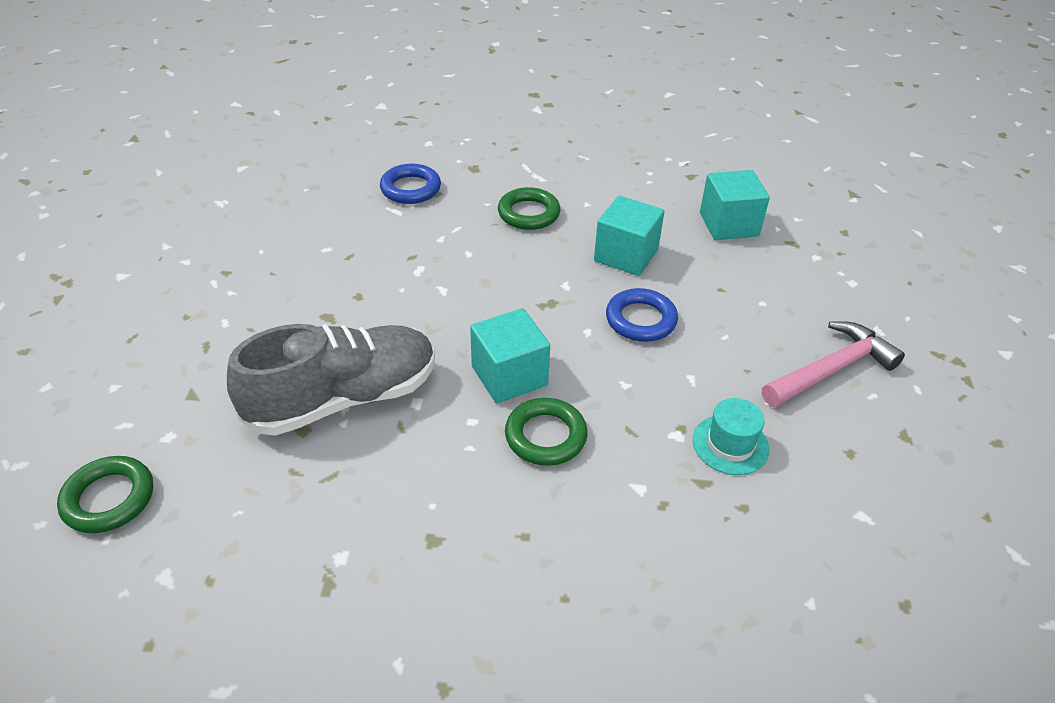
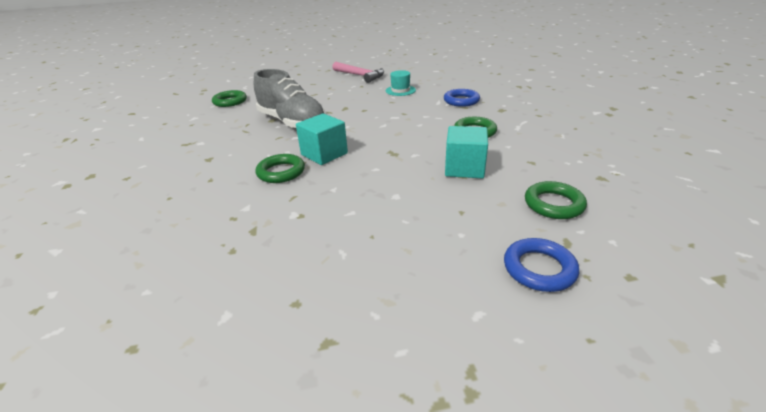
camera: 75 degrees right, 10 degrees down
(640, 320) = (399, 184): blue ring -> blue ring (539, 269)
(728, 224) = (553, 204): turquoise cube -> green ring
(730, 444) = (290, 237): turquoise hat -> turquoise hat (400, 90)
(831, 369) = (397, 283): pink hammer -> pink hammer (360, 76)

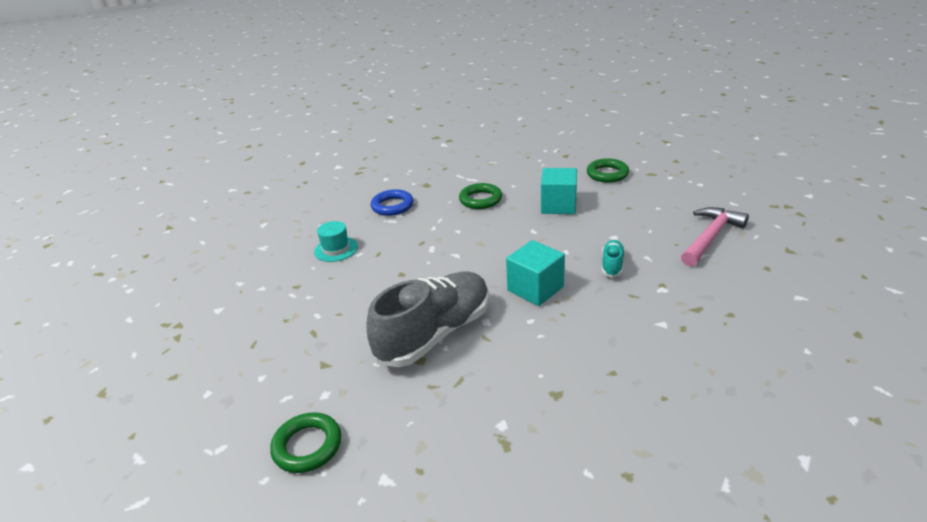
camera: 90 degrees left, 0 degrees up
(281, 172) = (583, 314): green ring -> none
(344, 190) = (612, 265): none -> turquoise shoe
(360, 76) = (241, 292): pink hammer -> pink hammer (710, 237)
(539, 269) = (682, 184): blue ring -> none

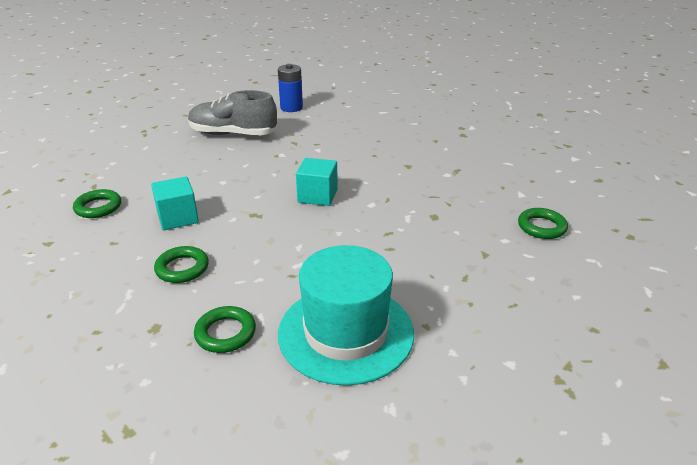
camera: 125 degrees left, 0 degrees up
(336, 249) = (345, 332): turquoise hat -> turquoise hat, size x2.43
(392, 206) = (225, 333): blue ring -> green ring
(435, 334) = (404, 219): grey shoe -> grey shoe (233, 134)
(612, 265) = (264, 175): turquoise shoe -> none
(710, 237) = (203, 149): pink hammer -> none
(853, 342) = (291, 108): none -> blue battery

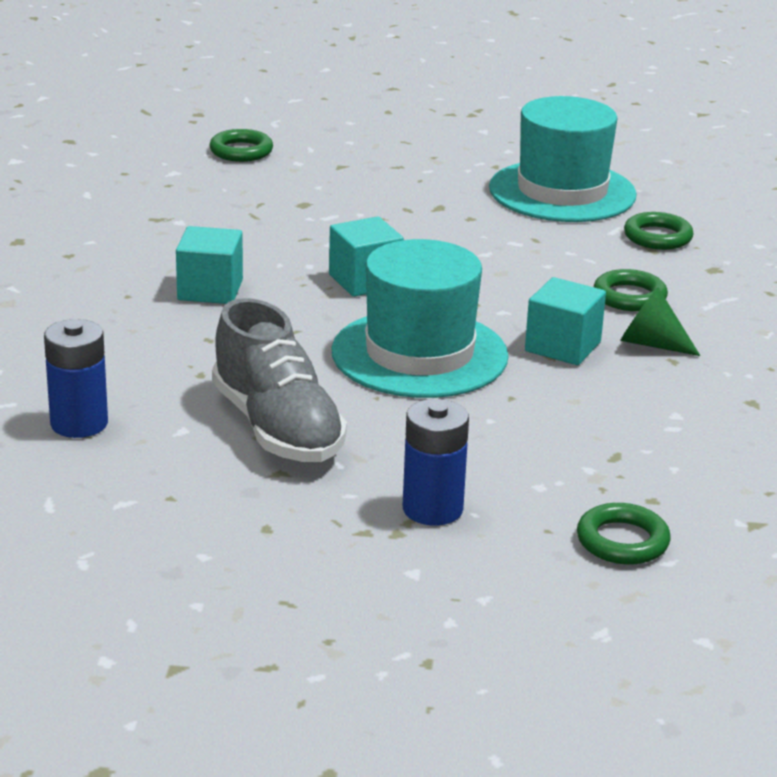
camera: 130 degrees left, 5 degrees down
(98, 207) = (644, 416): green ring -> green ring (622, 541)
(135, 245) = (651, 344): none -> green cone
(141, 140) = (432, 509): none -> blue battery
(233, 180) = (419, 354): none -> turquoise hat
(360, 157) = (210, 290): none -> turquoise cube

